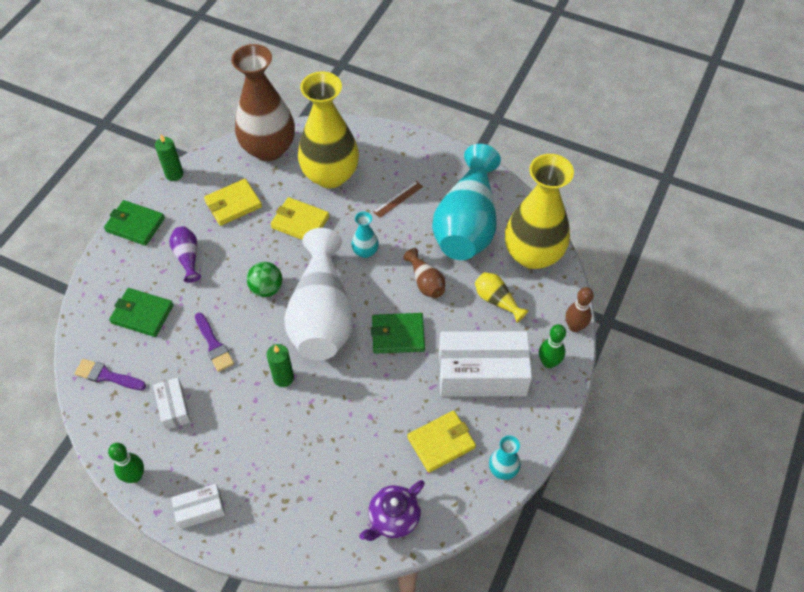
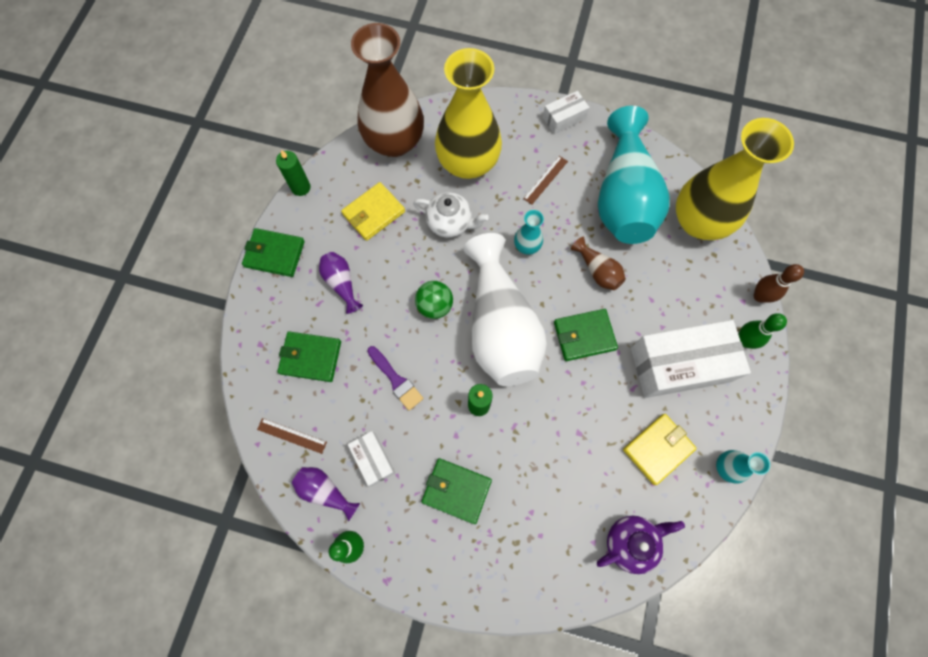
camera: 10 degrees left, 15 degrees up
(107, 376) = (292, 435): purple brush -> brown ruler
(123, 427) = (325, 491): none -> purple vase
(200, 509) = (431, 569): white box -> white box (564, 118)
(242, 446) = (456, 490): none -> green wallet
(300, 222) = (450, 223): yellow wallet -> white teapot
(393, 518) = (630, 542): purple teapot -> purple teapot turned 150 degrees counterclockwise
(497, 301) = (675, 280): yellow vase -> none

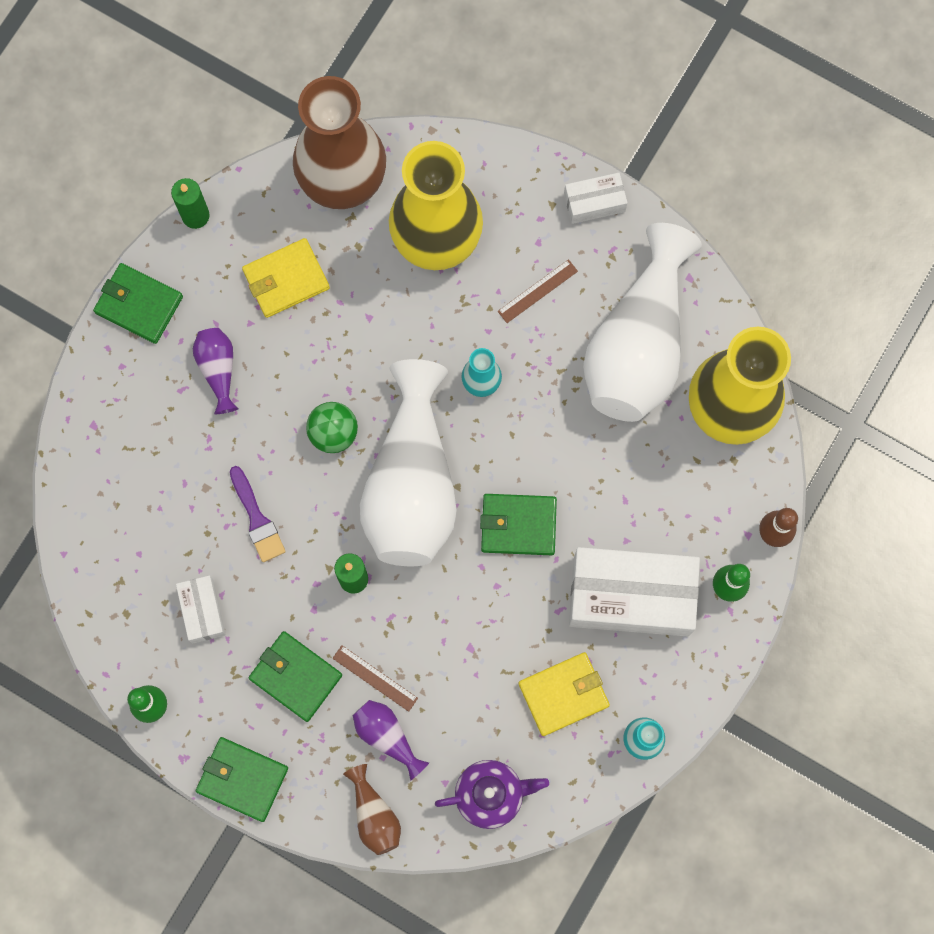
camera: 15 degrees right, 5 degrees up
(292, 435) = (109, 554): brown ruler -> brown ruler (375, 678)
(310, 357) = (155, 460): green wallet -> green wallet (242, 779)
(325, 491) = (134, 634): purple vase -> purple vase (387, 736)
(450, 223) = (386, 321): white teapot -> none
(597, 271) = (566, 442): brown vase -> brown vase (374, 815)
(623, 197) = (638, 345): turquoise vase -> white vase

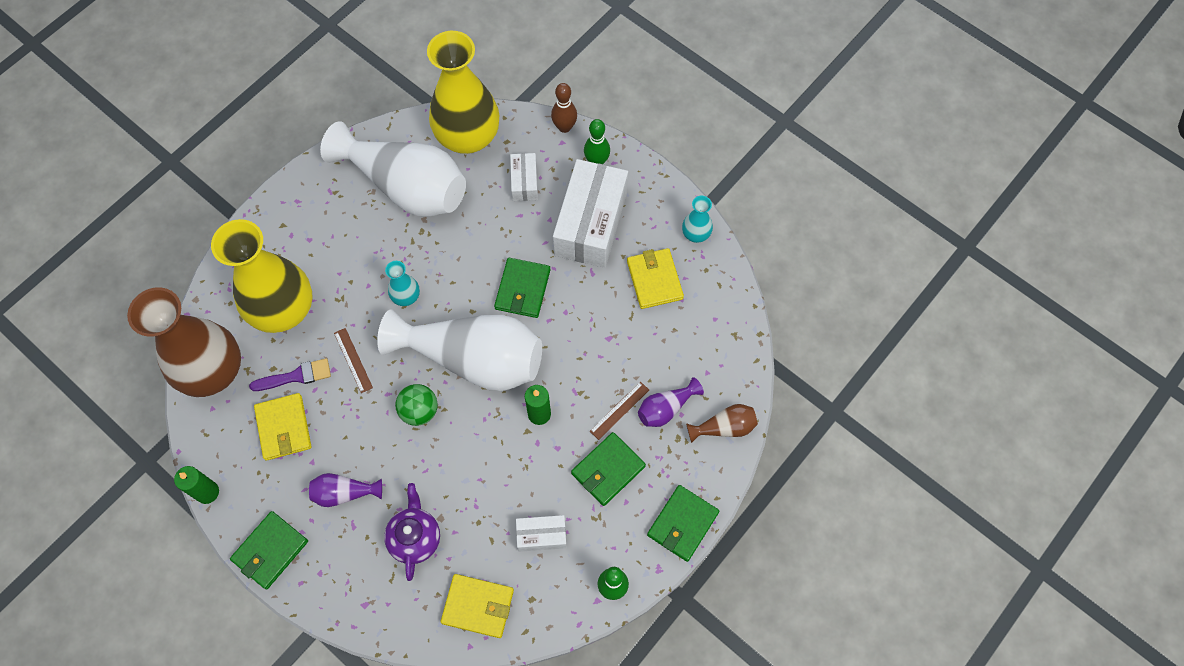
camera: 80 degrees left, 10 degrees down
(109, 553) = (478, 606): none -> yellow wallet
(257, 519) = (475, 480): purple brush -> purple brush (296, 376)
(490, 794) = (720, 342): purple teapot -> purple teapot (415, 538)
(537, 291) = (346, 246): brown ruler -> brown ruler (353, 360)
(594, 202) = (290, 196): white box -> white box (524, 182)

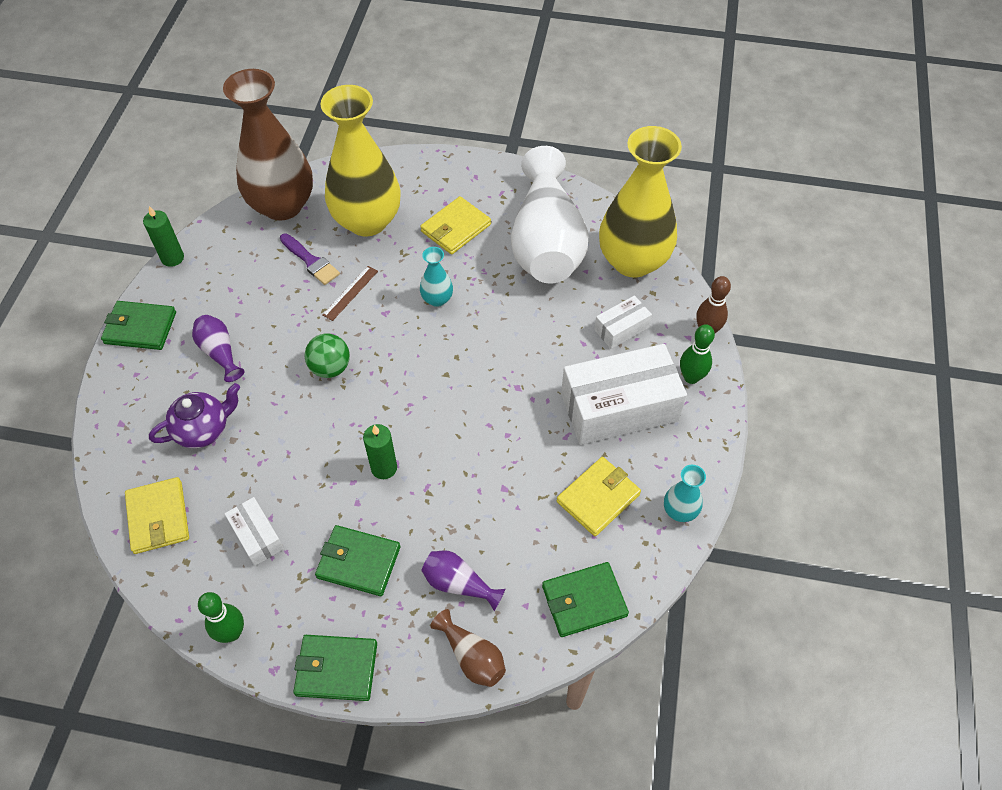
camera: 60 degrees right, 10 degrees down
(283, 428) = (258, 278): yellow wallet -> yellow wallet (455, 228)
(474, 359) = (408, 384): white vase -> none
(522, 289) = (507, 386): green wallet -> green wallet (584, 601)
(619, 410) = (430, 539): brown ruler -> none

